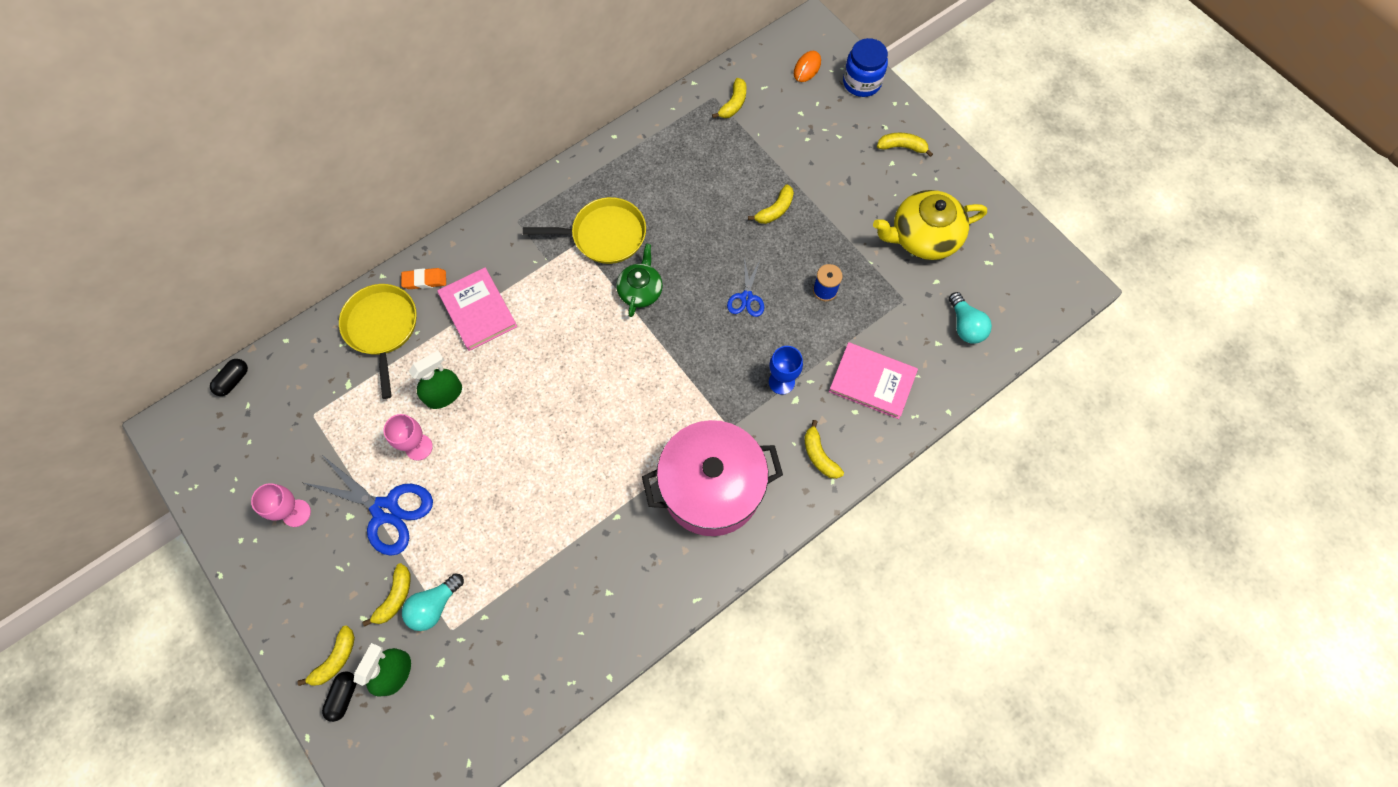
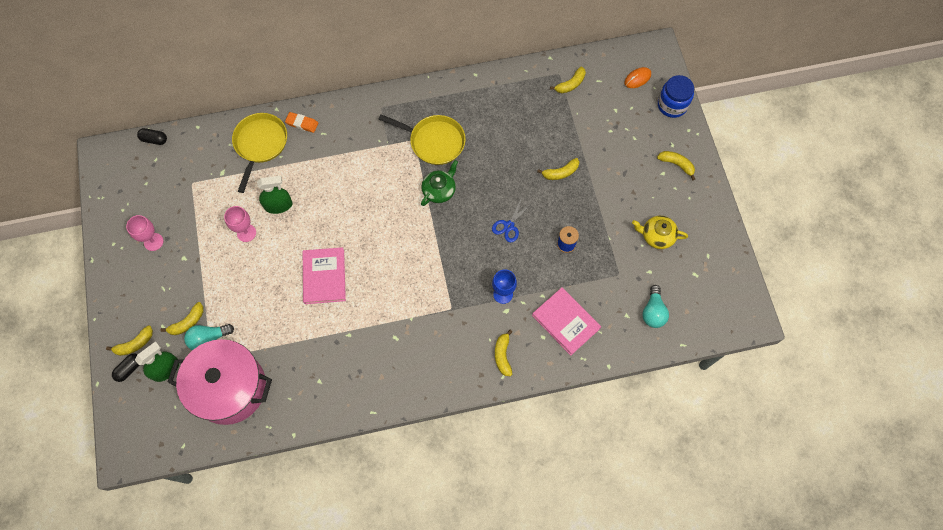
camera: 25 degrees right, 0 degrees up
(233, 380) = (154, 140): black capsule -> black capsule turned 45 degrees clockwise
(385, 510) = (207, 264): blue scissors -> none
(478, 310) = (326, 158): pink book -> pink book (324, 276)
(711, 488) = (419, 344): pink pot -> pink pot (230, 388)
(923, 237) = (657, 236): yellow teapot -> yellow teapot, size x0.61

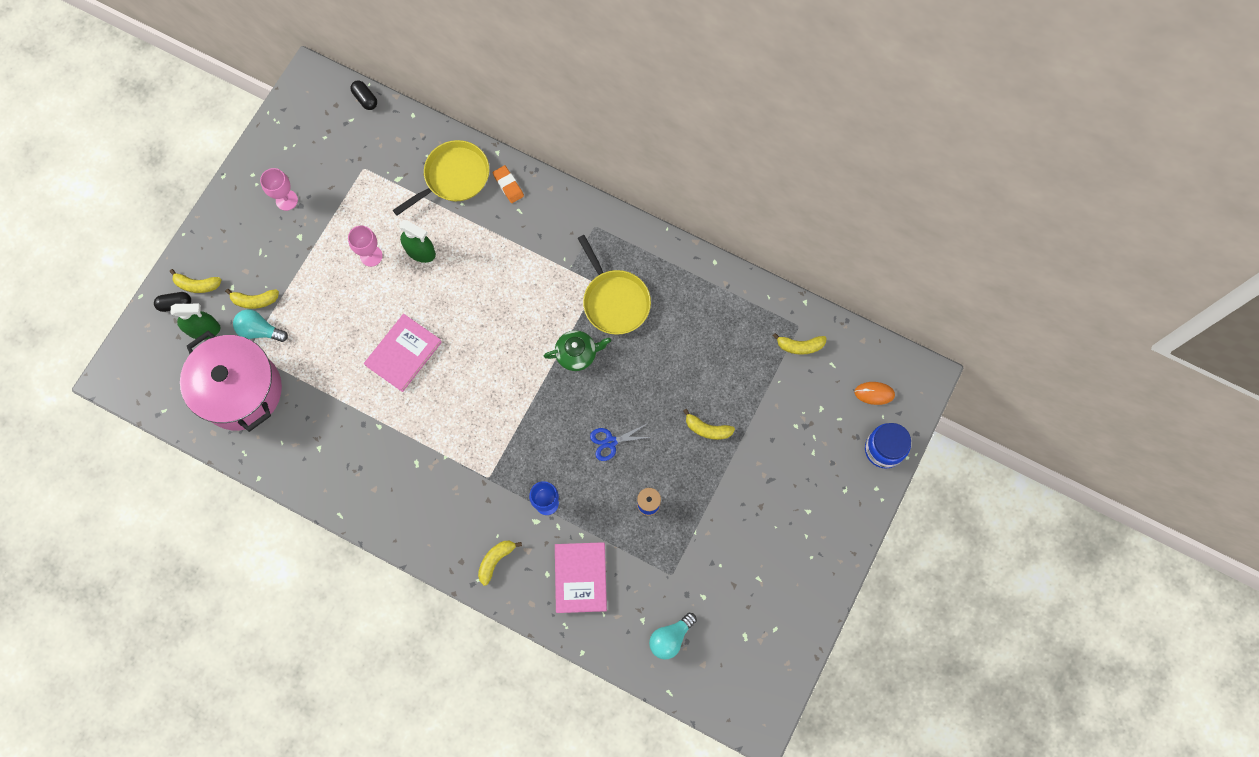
camera: 40 degrees right, 5 degrees up
(657, 236) = (743, 568): yellow teapot -> none
(676, 164) = (830, 513): yellow banana -> none

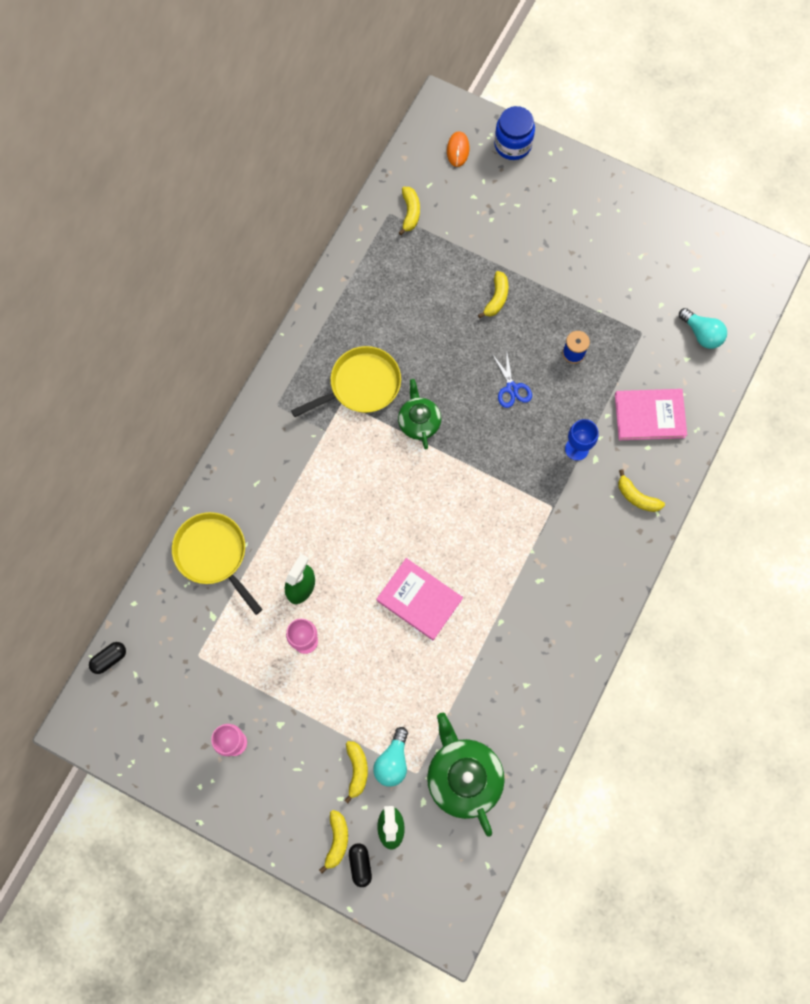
camera: 90 degrees left, 0 degrees up
(241, 391) = (463, 777): pink pot -> green teapot
(508, 185) = (226, 495): orange eraser -> none

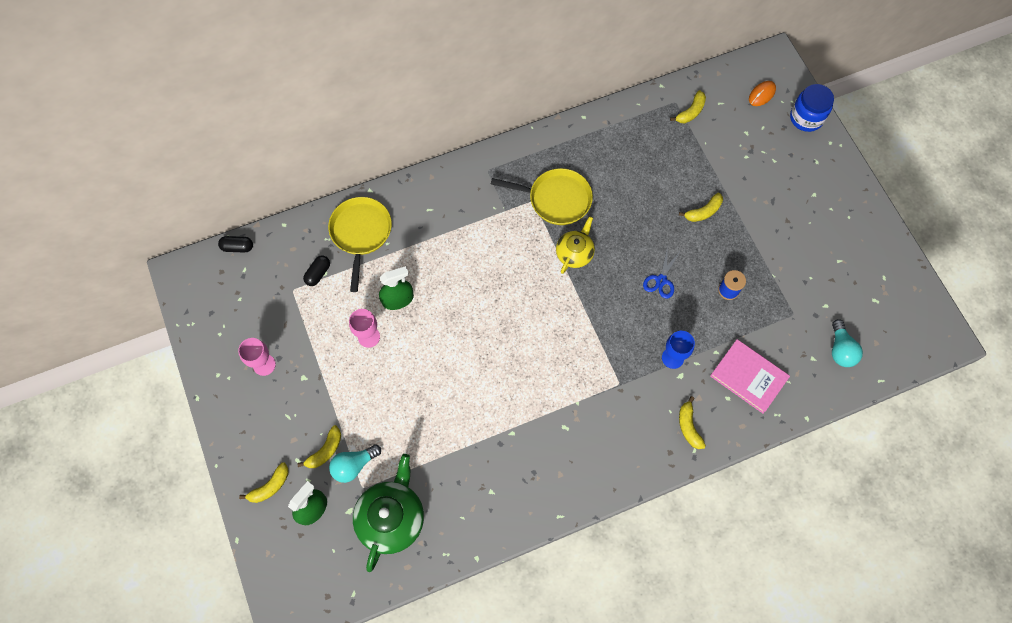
camera: 40 degrees right, 5 degrees down
(360, 864) = (270, 516): black capsule -> black capsule (318, 273)
(419, 421) = (574, 253): green teapot -> yellow teapot
(419, 599) = (469, 372): pink book -> none

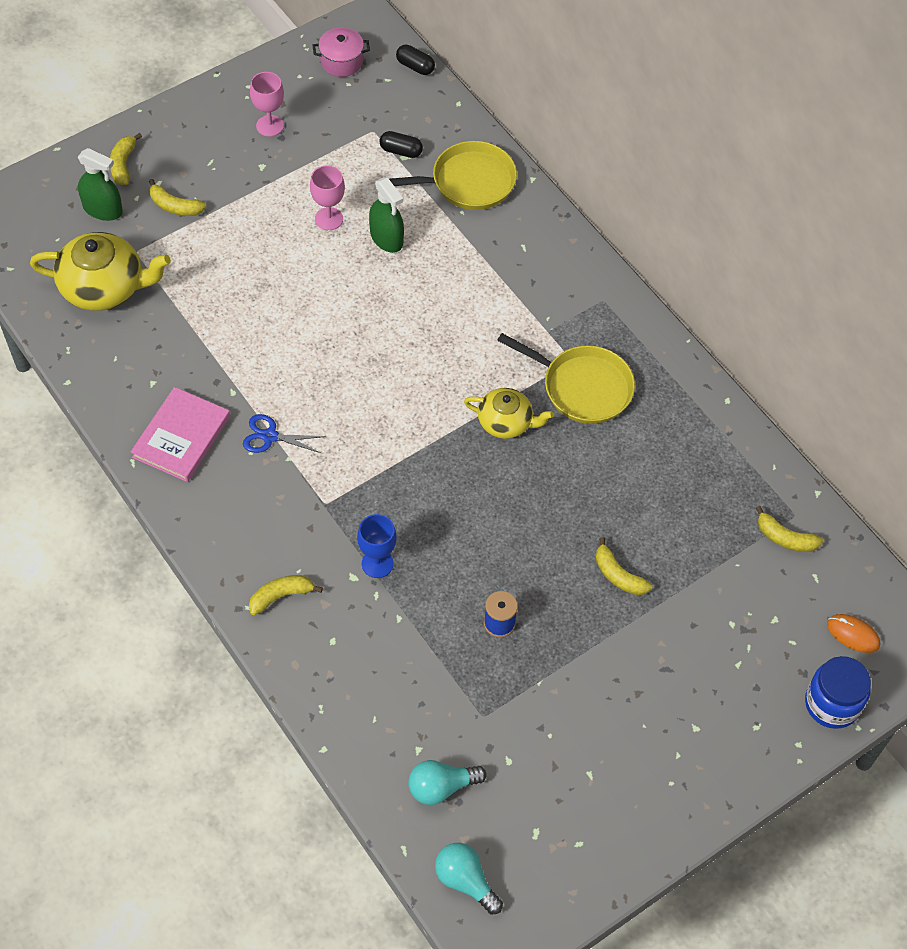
camera: 75 degrees right, 10 degrees down
(215, 299) = (341, 62): none -> pink pot
(237, 247) = (415, 66): black capsule -> black capsule turned 45 degrees counterclockwise
(270, 486) = (123, 164): yellow banana -> yellow banana turned 60 degrees clockwise
(354, 465) = (162, 237): turquoise light bulb -> turquoise light bulb (465, 881)
(391, 517) = (104, 287): green teapot -> yellow teapot
(556, 199) = (582, 387): yellow pan -> yellow pan turned 60 degrees counterclockwise
(661, 280) = (492, 534): blue scissors -> blue scissors (270, 436)
(748, 377) = (370, 664): pink book -> pink book (181, 437)

